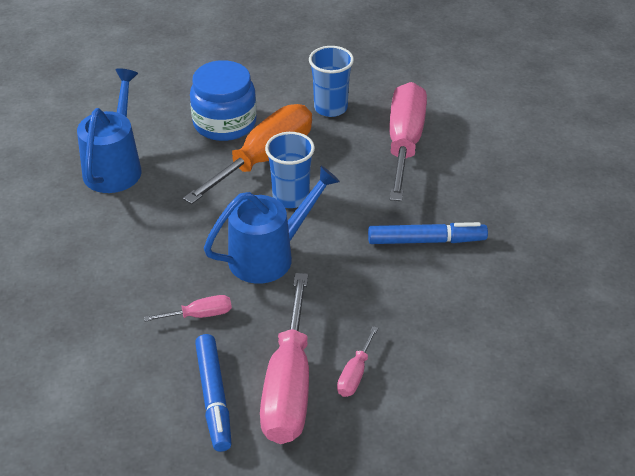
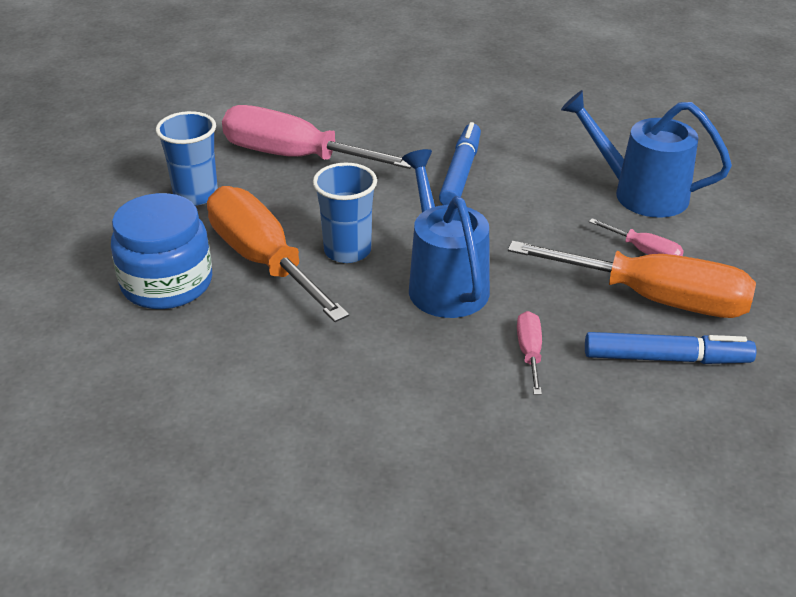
camera: 75 degrees left, 5 degrees down
(115, 166) = (196, 401): blue watering can -> blue watering can (639, 193)
(288, 386) = (655, 299): pink screwdriver -> orange screwdriver

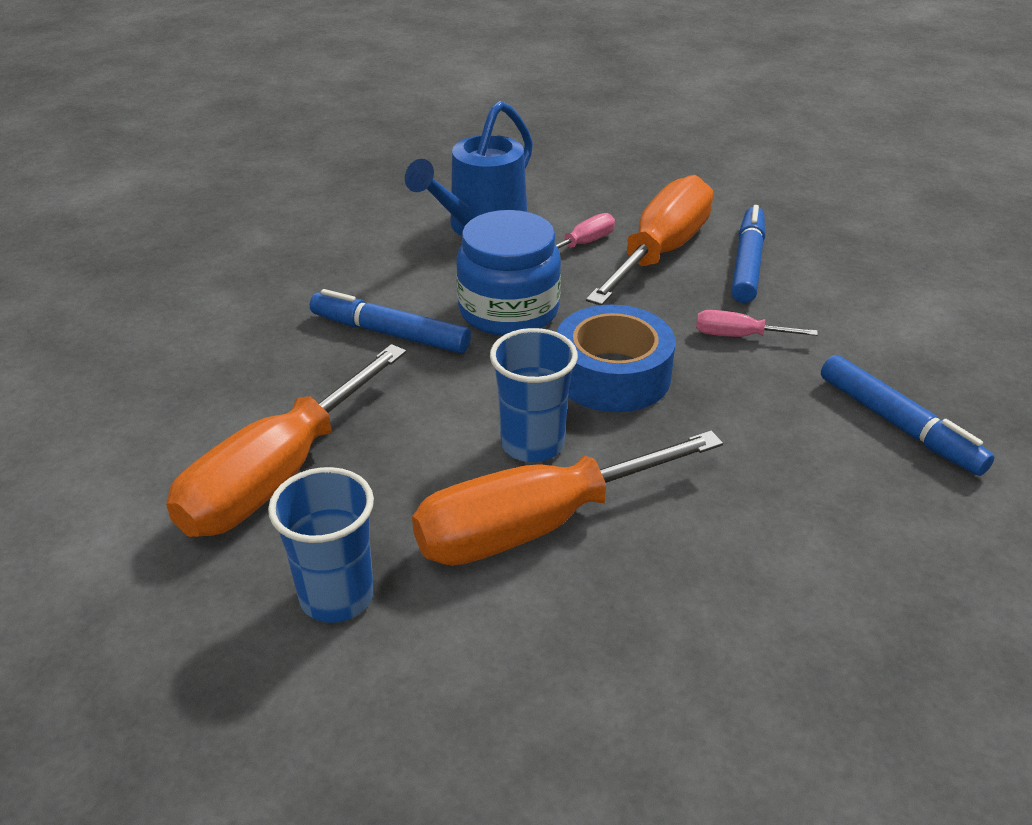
camera: 80 degrees left, 0 degrees up
(167, 283) = (570, 636): blue jar -> blue jar (508, 311)
(294, 157) = (276, 476): pink screwdriver -> orange screwdriver
(424, 456) = (898, 424): none -> blue marker
(444, 282) = (612, 375): blue watering can -> blue tape

